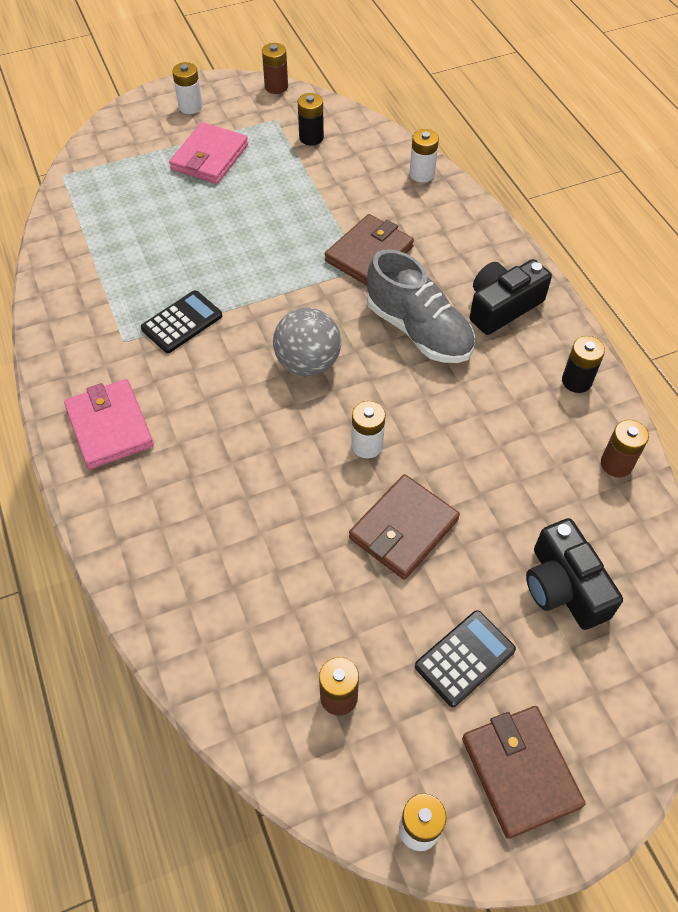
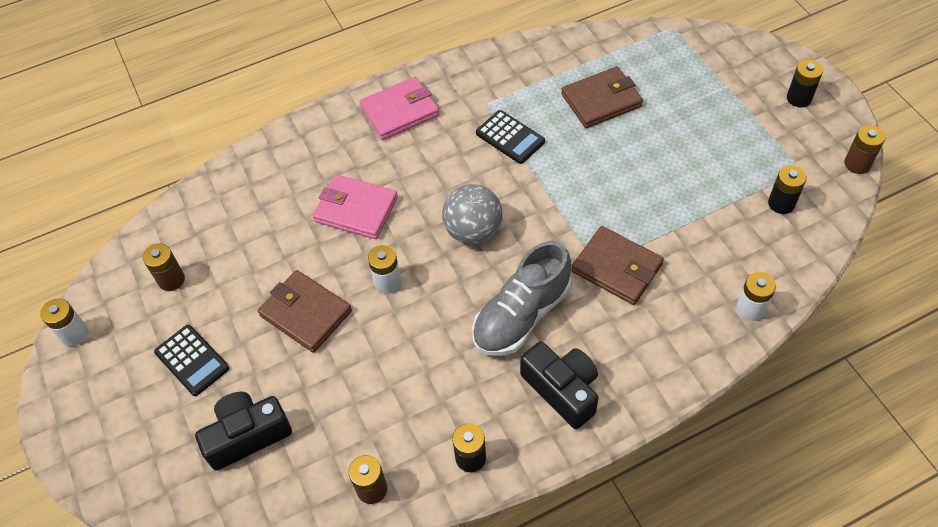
camera: 90 degrees right, 0 degrees up
(190, 106) = (799, 98): white battery -> black battery
(210, 157) = (726, 125): pink wallet -> pink wallet (356, 210)
(520, 772) = (102, 398): brown wallet -> brown wallet (601, 100)

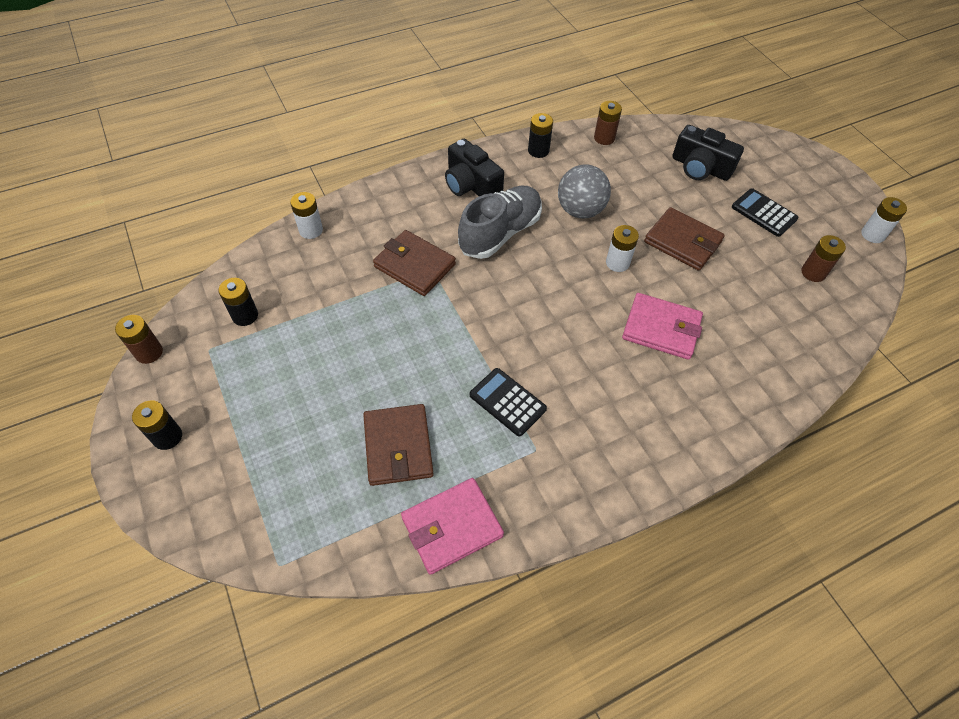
camera: 175 degrees right, 0 degrees up
(247, 435) = (700, 167): black camera -> black camera turned 60 degrees clockwise
(400, 111) = (637, 444): pink wallet -> pink wallet (452, 527)
(473, 231) = (543, 303): grey ball -> grey ball (580, 210)
(601, 100) = (398, 446): brown wallet -> brown wallet turned 75 degrees counterclockwise

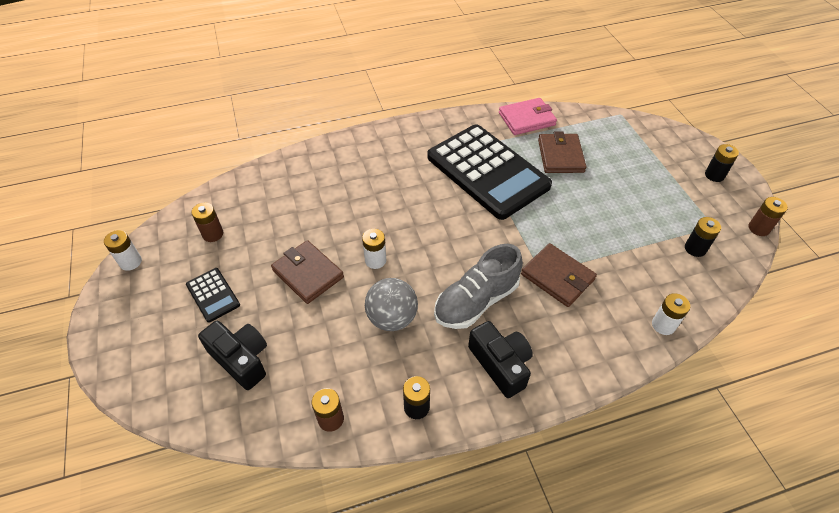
camera: 170 degrees left, 5 degrees down
(507, 402) = (487, 172): black calculator -> black calculator, size x2.40
(661, 328) = (362, 205): pink wallet -> none

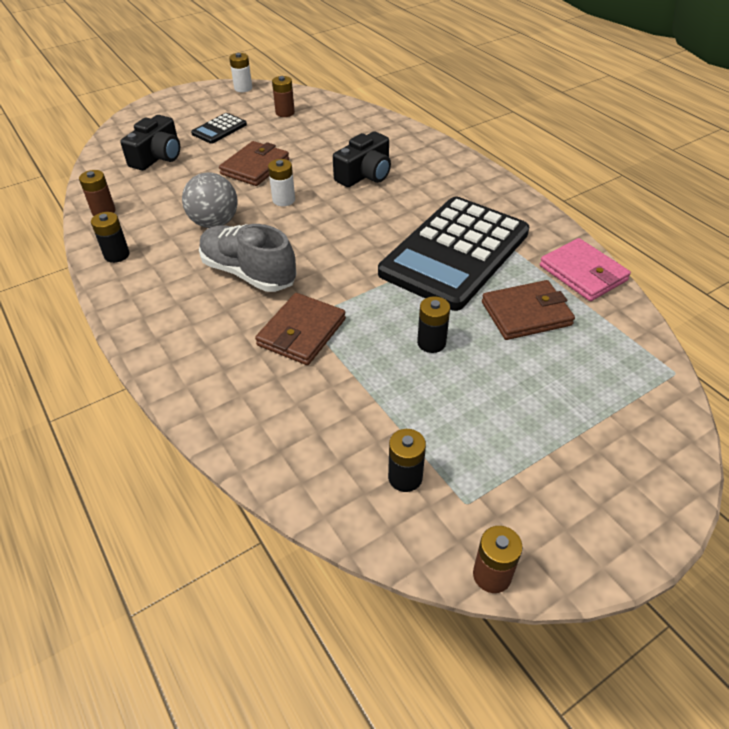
camera: 75 degrees right, 5 degrees down
(500, 364) = (170, 301): black camera -> black camera (365, 174)
(663, 325) = (249, 440): white battery -> none
(714, 175) = (598, 507): black battery -> black battery (431, 343)

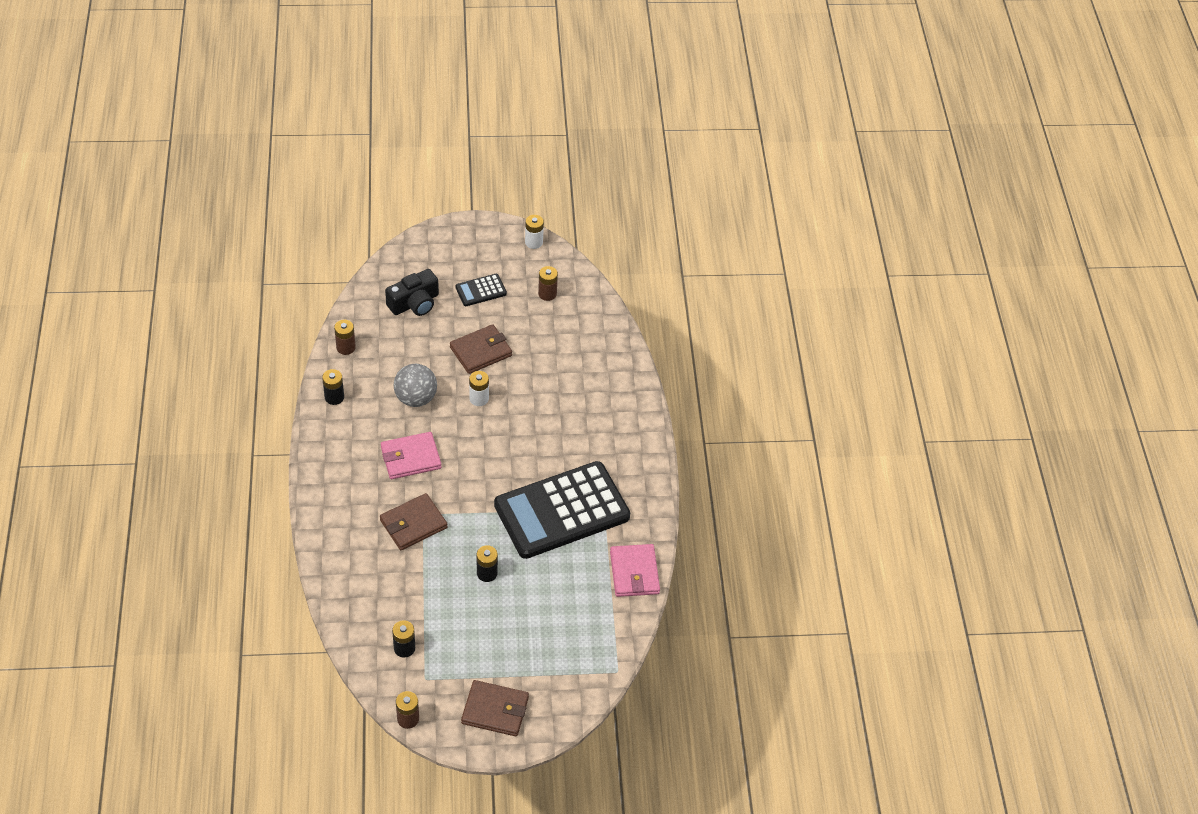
camera: 25 degrees right, 5 degrees up
(248, 273) = (411, 458): grey shoe -> pink wallet
(365, 174) = (558, 401): black camera -> none
(526, 313) = (565, 583): brown wallet -> brown wallet (495, 710)

